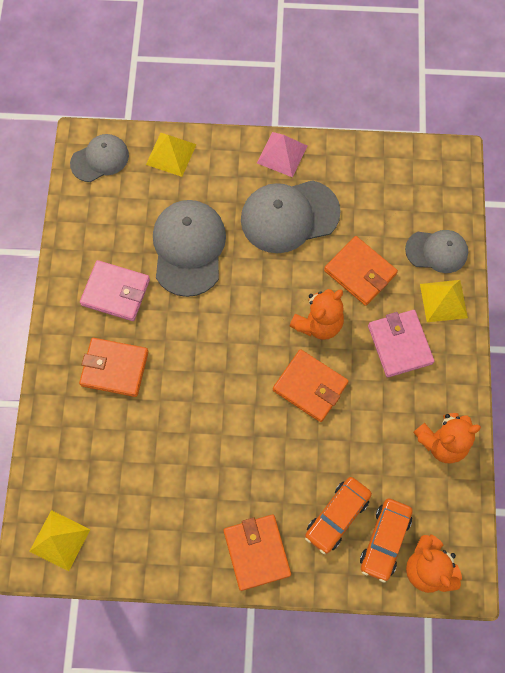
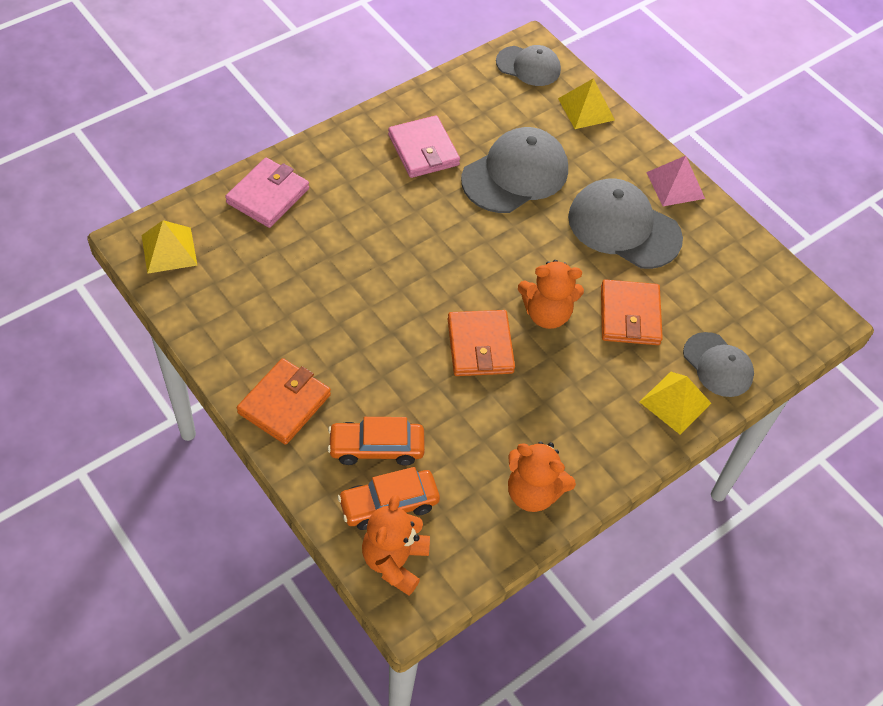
camera: 45 degrees right, 15 degrees down
(114, 368) = (355, 192): orange wallet -> none
(399, 344) = (593, 393): pink wallet -> pink wallet (268, 196)

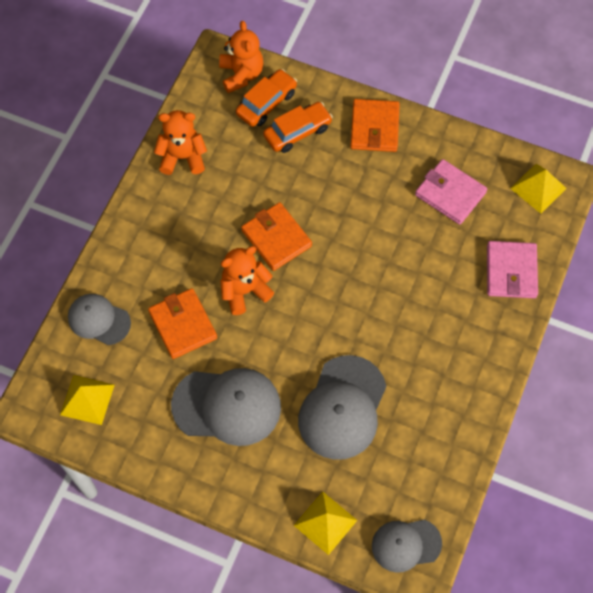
camera: 155 degrees right, 10 degrees up
(423, 150) = (430, 387): pink wallet -> pink wallet (450, 194)
(675, 185) = (205, 479): pink pyramid -> none
(675, 402) = (117, 272): yellow pyramid -> yellow pyramid (87, 399)

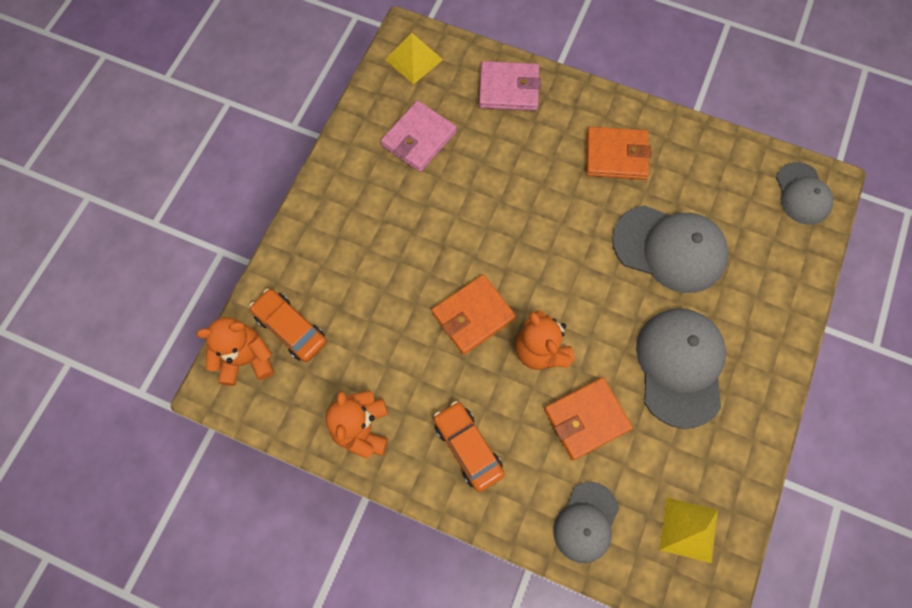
camera: 90 degrees left, 5 degrees up
(297, 132) = (333, 293): orange car -> orange car (468, 447)
(325, 523) = (793, 266): yellow pyramid -> none
(374, 128) = (332, 210): orange wallet -> orange wallet (616, 155)

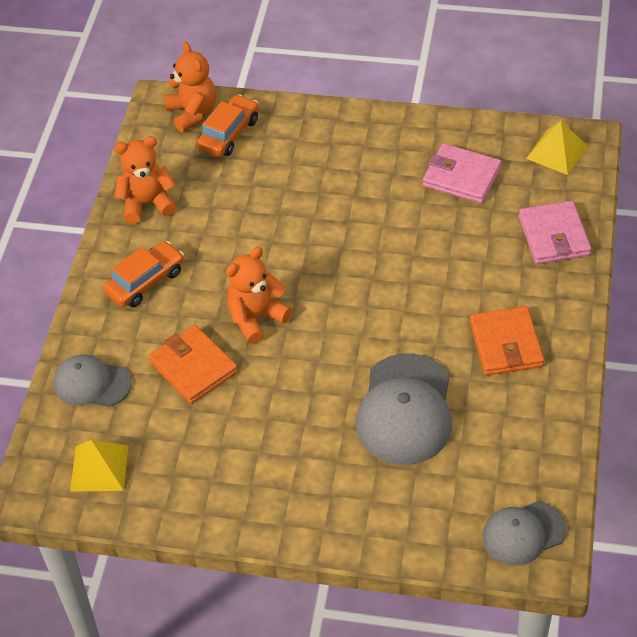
camera: 80 degrees right, 20 degrees down
(473, 316) = (278, 259): orange wallet -> none
(680, 366) = (269, 438): grey cap -> none

